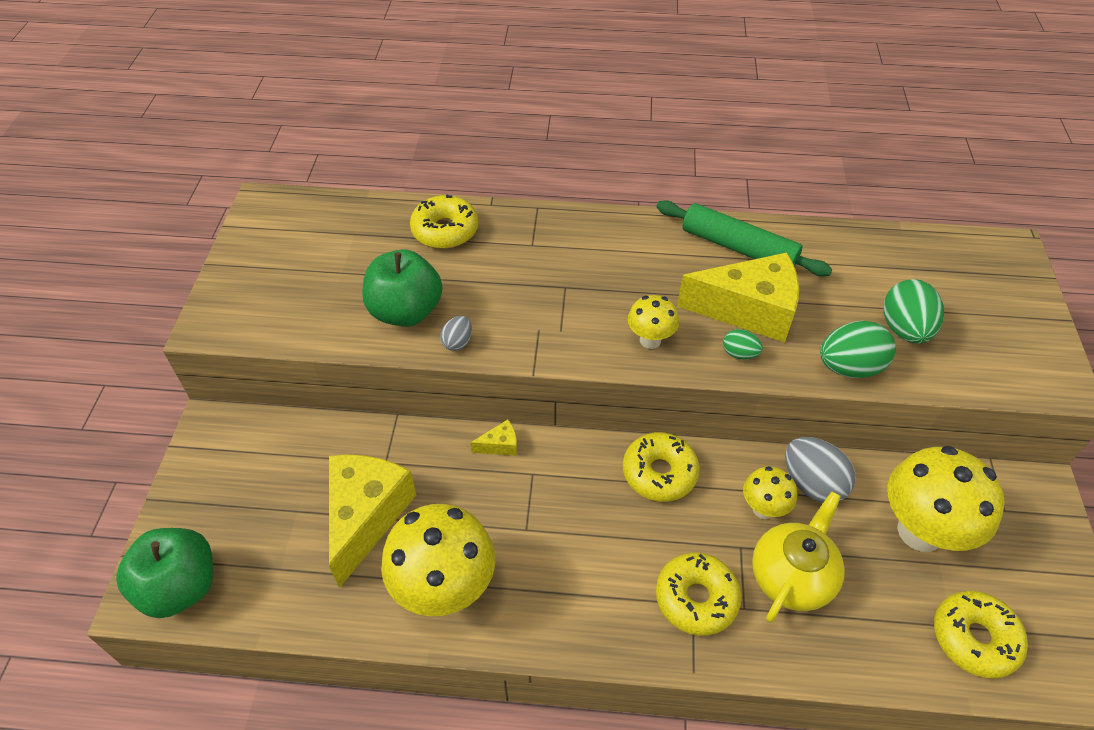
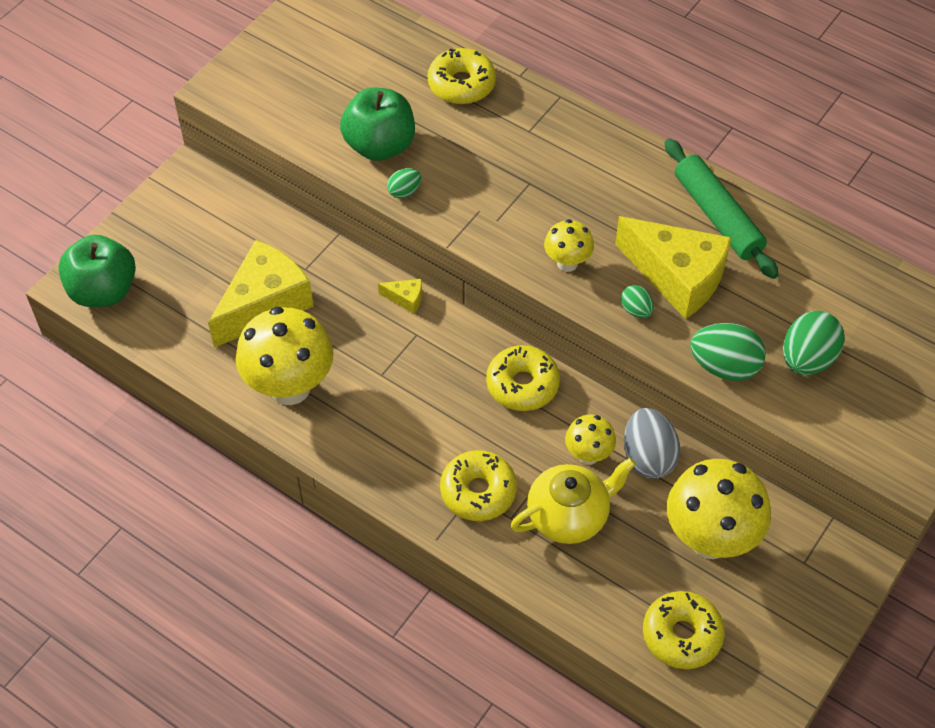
camera: 30 degrees right, 5 degrees up
(457, 342) = (404, 191): grey egg -> green egg

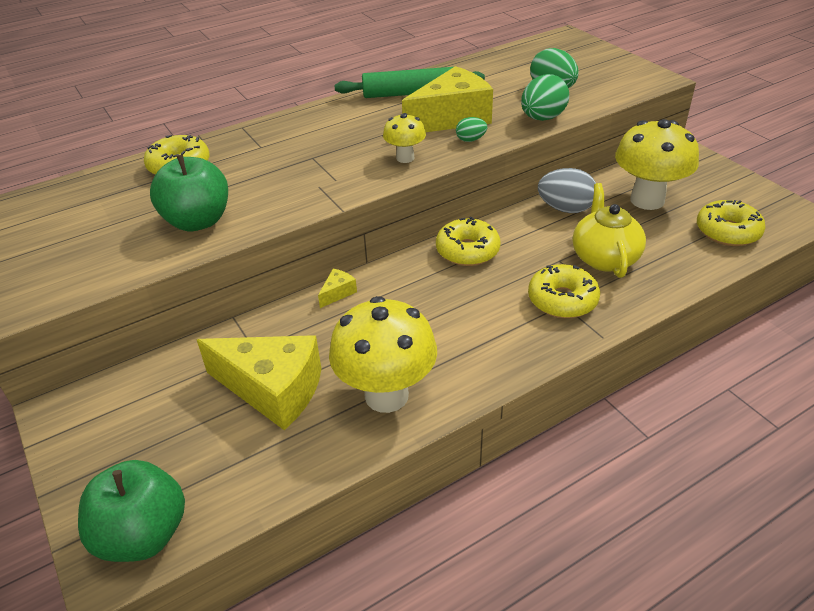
camera: 65 degrees left, 15 degrees down
(264, 304) = (273, 390): yellow cheese -> yellow cheese turned 135 degrees clockwise
(404, 191) = (262, 219): green egg -> none
(588, 455) = (551, 235): yellow mushroom -> none

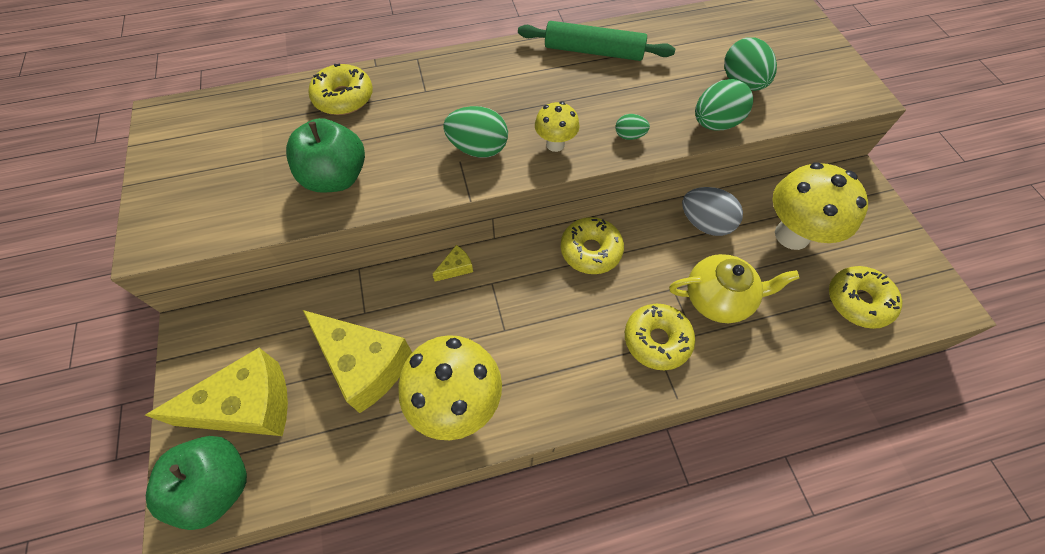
camera: 15 degrees right, 20 degrees up
(333, 174) = (478, 148): none -> green egg
(452, 118) = (622, 99): yellow cheese -> yellow cheese (248, 406)
(604, 258) = (718, 299): yellow teapot -> yellow teapot turned 75 degrees clockwise

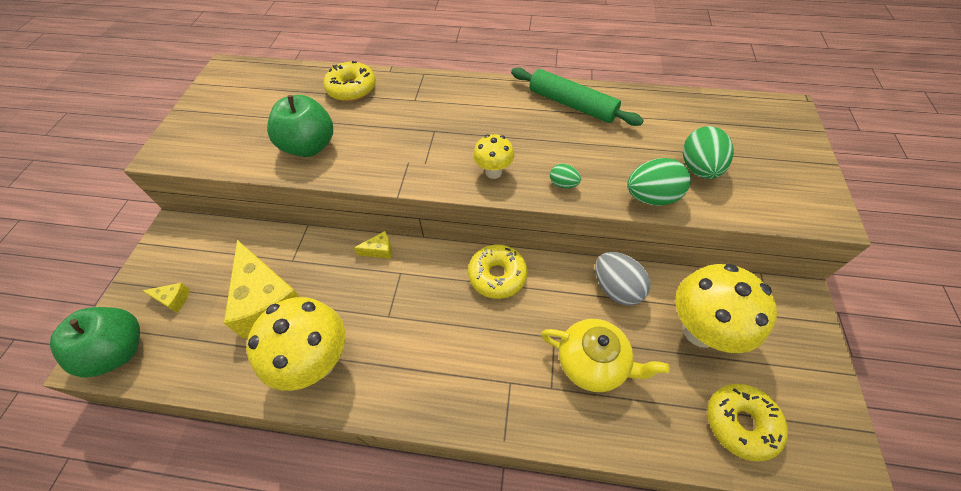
camera: 25 degrees right, 5 degrees down
(248, 406) = (173, 299): yellow cheese -> yellow cheese, size x0.41
(478, 148) = (428, 156): green egg -> none
(656, 340) = (513, 378): yellow donut -> none

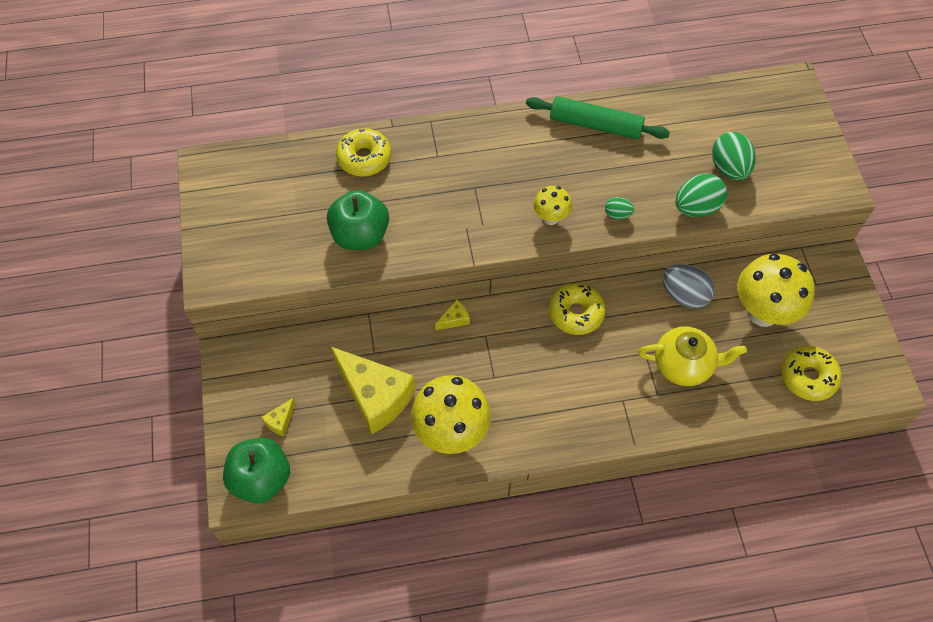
camera: 20 degrees left, 5 degrees up
(173, 299) = (280, 421): yellow cheese -> yellow cheese turned 135 degrees clockwise

